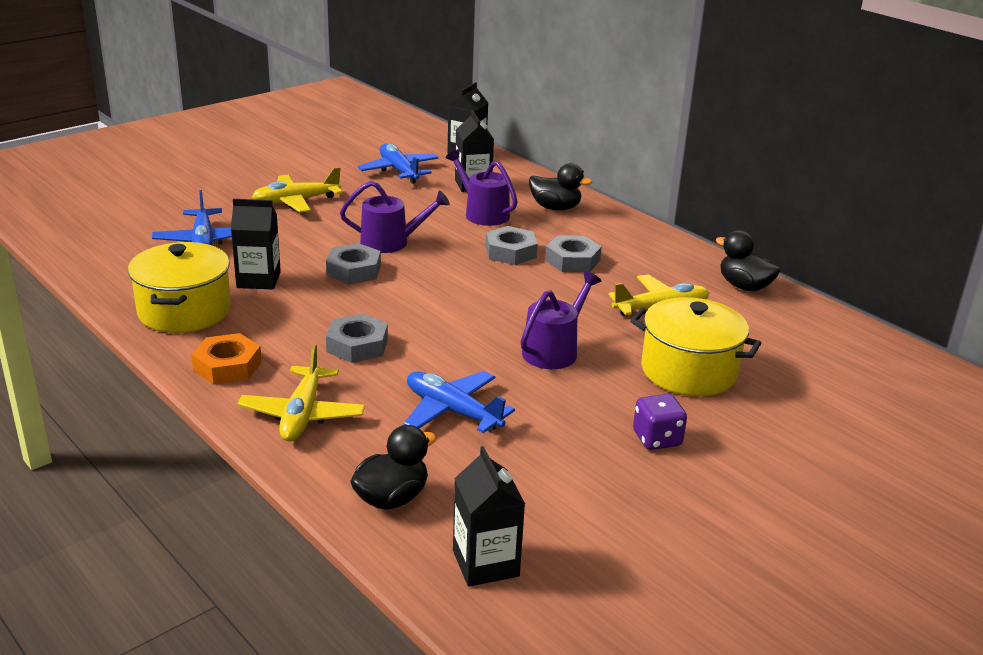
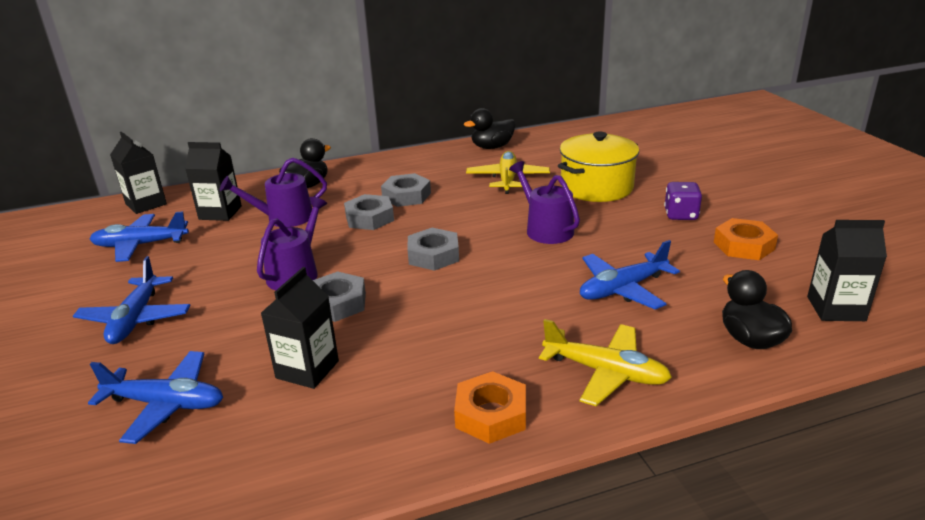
camera: 65 degrees left, 0 degrees up
(184, 311) = (342, 438): yellow pot -> none
(296, 201) = (136, 319): yellow plane -> blue plane
(357, 345) = (490, 322): grey nut -> grey nut (433, 255)
(604, 491) = (743, 246): none -> orange nut

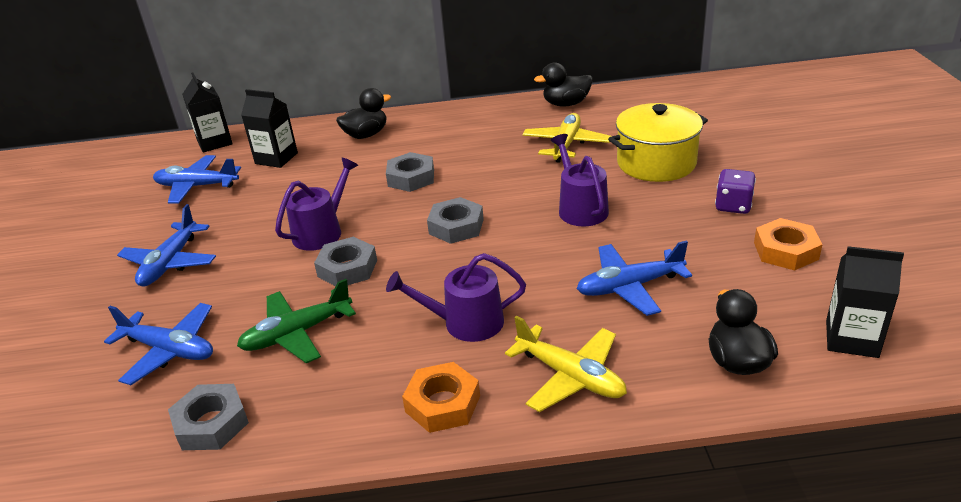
camera: 15 degrees right, 5 degrees up
(284, 218) = (332, 169): purple watering can -> purple watering can (466, 323)
(307, 369) = (297, 334): black carton -> green plane
(406, 196) = (456, 155): grey nut -> grey nut (211, 423)

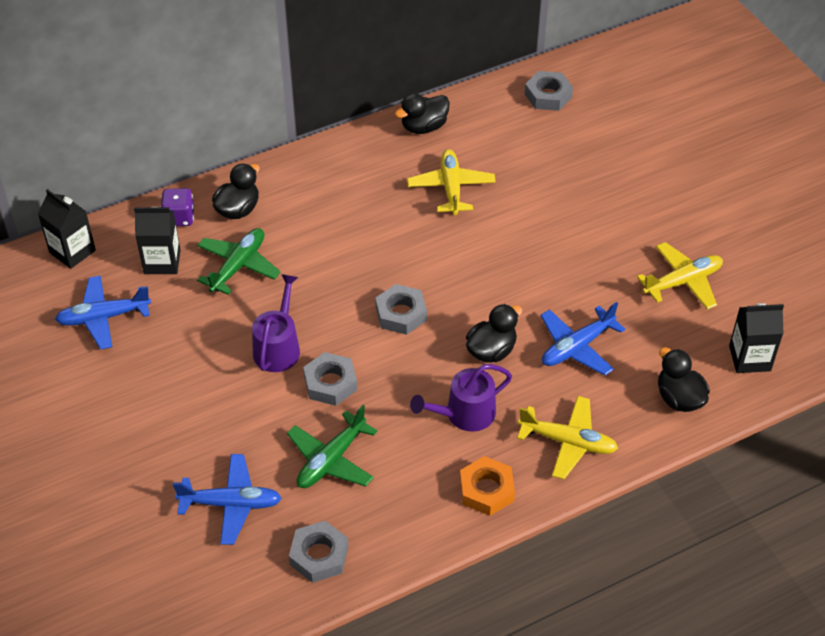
camera: 25 degrees left, 15 degrees up
(170, 263) = (155, 416): blue plane -> none
(335, 170) = (238, 266): none -> green plane
(411, 178) = (323, 261): grey nut -> grey nut (548, 95)
(530, 272) = (491, 351): none -> black duck
(580, 208) = (501, 269): purple watering can -> none
(656, 163) = (544, 198): yellow pot -> none
(733, 206) = (627, 239): purple dice -> purple dice (179, 218)
(785, 251) = (682, 282): orange nut -> yellow plane

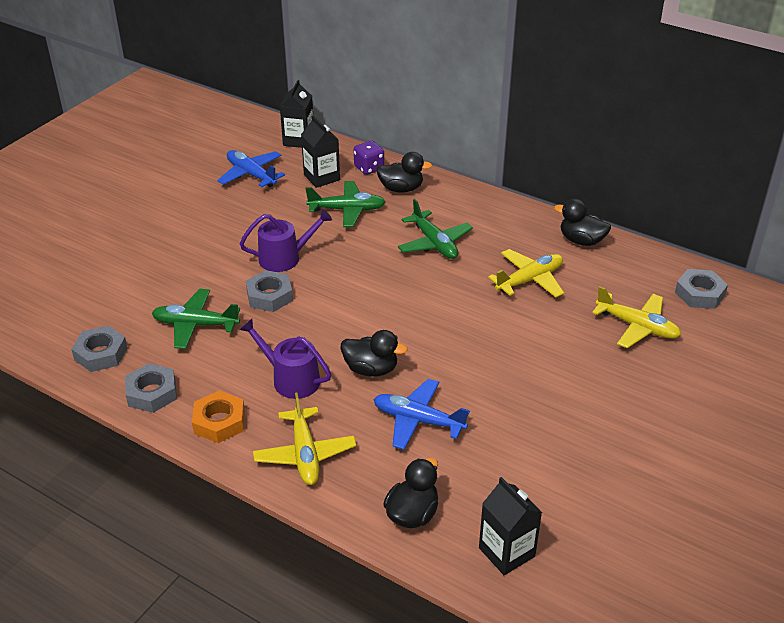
camera: 60 degrees right, 10 degrees down
(231, 504) = (124, 293): blue plane -> none
(346, 226) = (434, 243): none -> green plane
(401, 314) = (368, 305): grey nut -> grey nut (152, 393)
(682, 282) = (561, 465): yellow plane -> yellow plane (637, 326)

